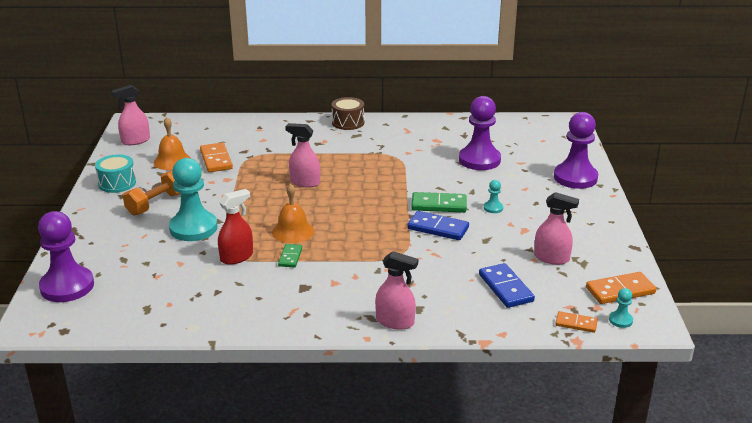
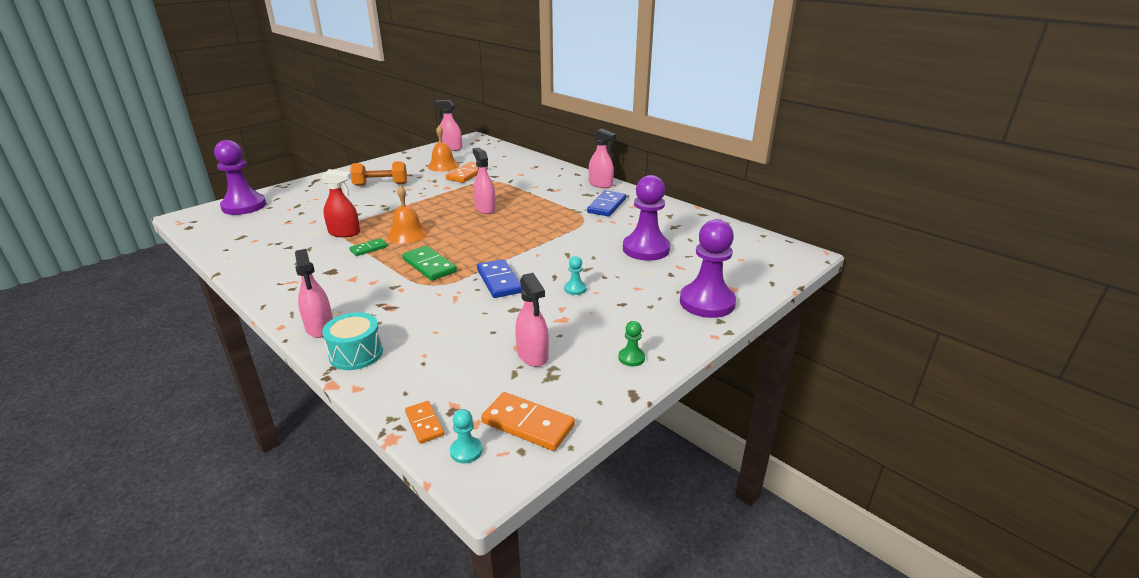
camera: 45 degrees right, 0 degrees up
(117, 183) = (390, 166): turquoise drum -> turquoise drum (356, 354)
(193, 228) = (365, 206): turquoise pawn -> none
(348, 122) = (600, 184): brown drum -> pink spray bottle
(439, 205) = (538, 265): green domino -> green domino (429, 265)
(505, 288) = (442, 354): blue domino -> blue domino (606, 206)
(599, 230) = (631, 358): none -> green pawn

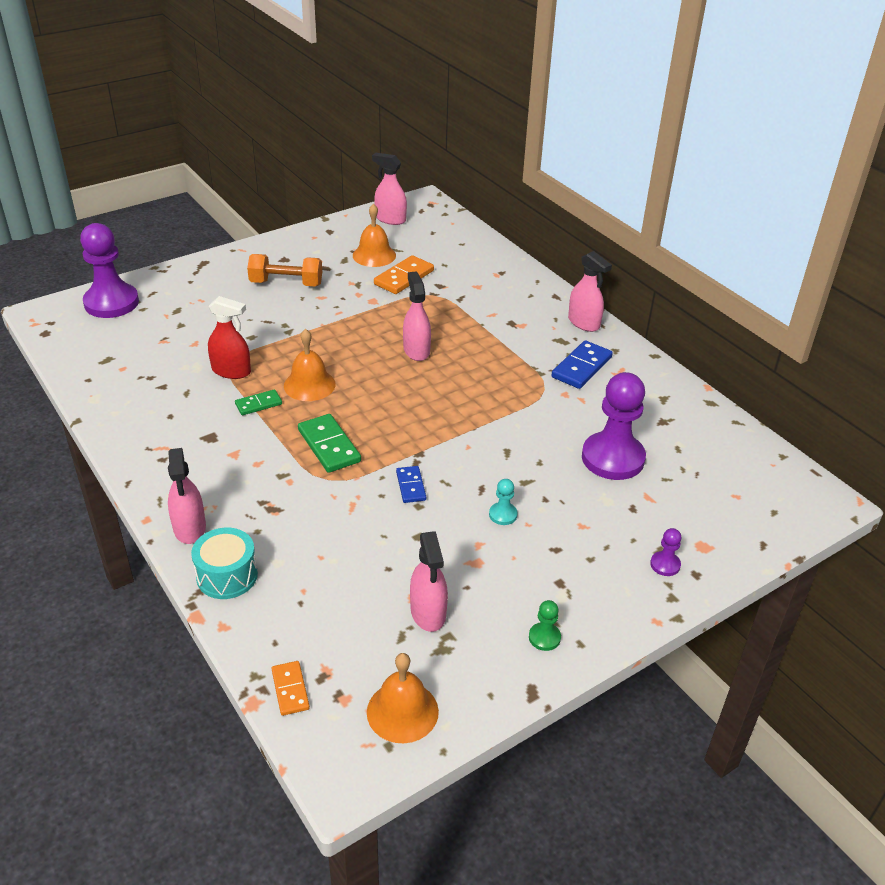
camera: 10 degrees right, 10 degrees up
(466, 451) = (329, 734): turquoise pawn -> none
(499, 281) = (410, 486): blue domino -> blue domino, size x0.60
(527, 424) = (402, 711): orange domino -> orange bell
(707, 302) = (665, 565): purple pawn -> purple pawn, size x0.42

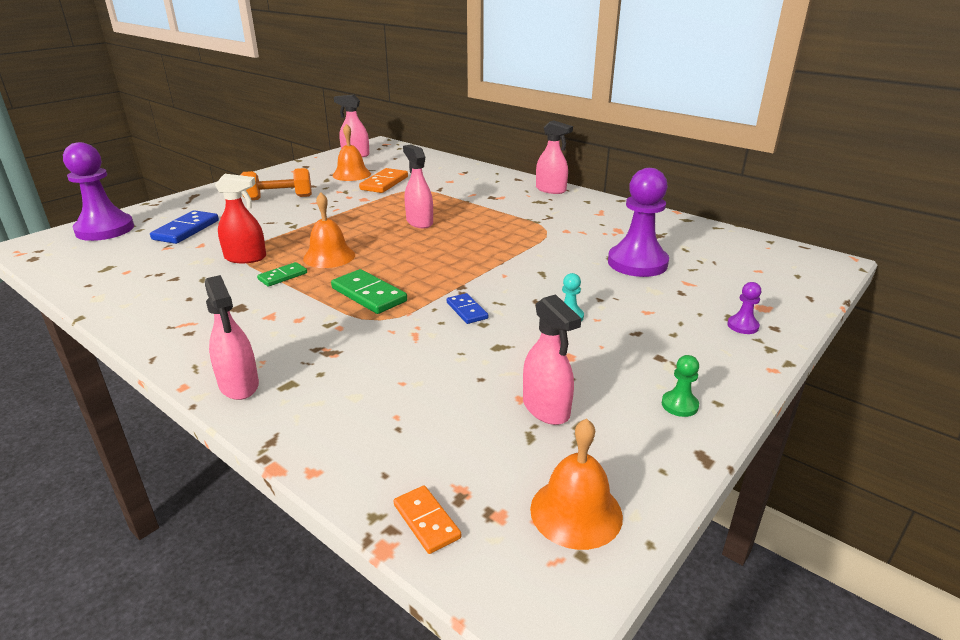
camera: 15 degrees left, 10 degrees down
(227, 575) = (299, 420): turquoise drum -> none
(581, 367) = (568, 214): blue domino -> blue domino (186, 230)

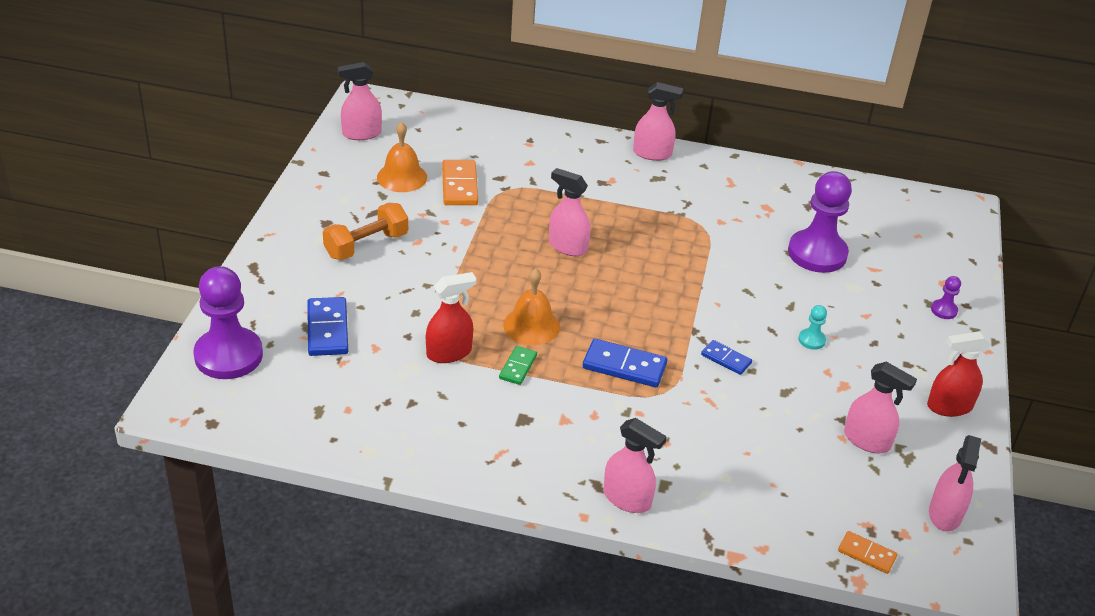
camera: 30 degrees left, 10 degrees up
(369, 295) = (624, 366): green domino -> blue domino
(576, 512) = (945, 514): orange bell -> pink spray bottle
(679, 405) = (949, 406): green pawn -> red spray bottle

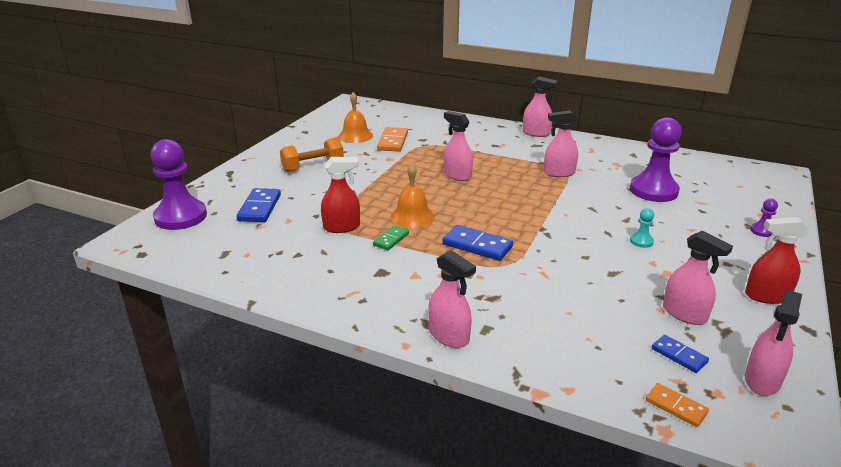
camera: 15 degrees right, 10 degrees down
(361, 133) = (339, 115): pink spray bottle -> pink spray bottle (559, 173)
(726, 359) = (564, 248): blue domino -> blue domino (679, 355)

